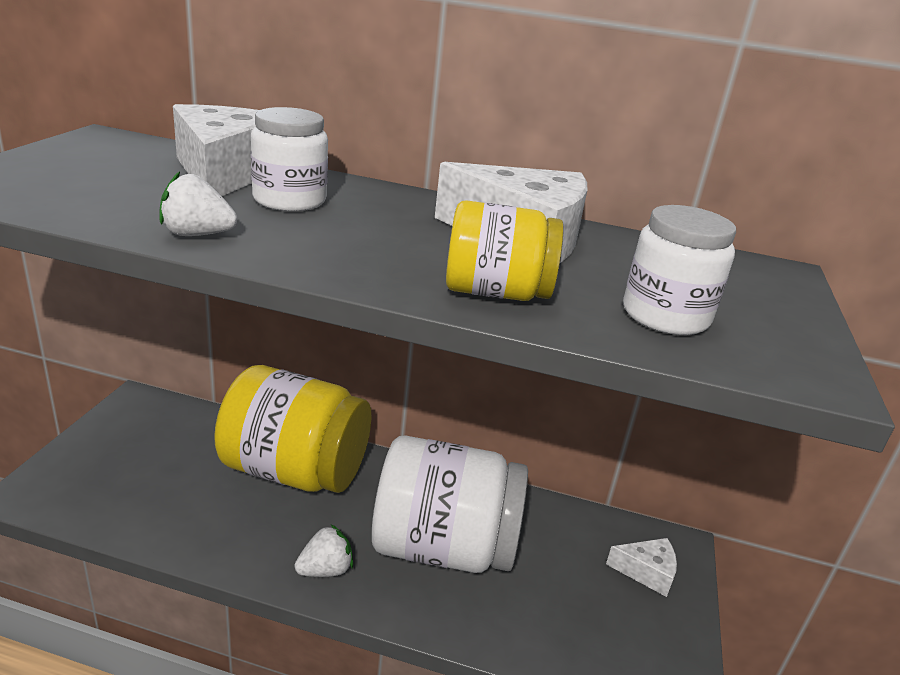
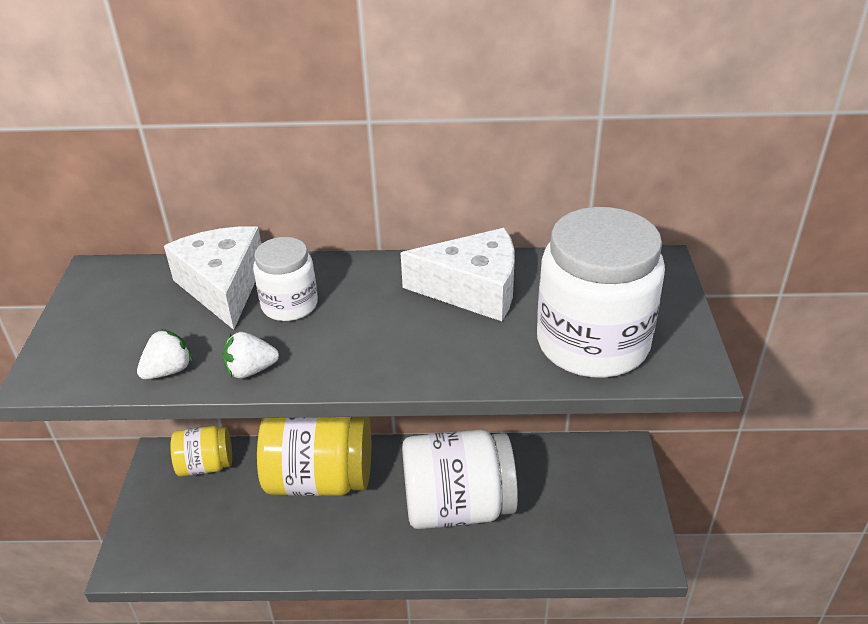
camera: 10 degrees left, 10 degrees up
(325, 570) = (380, 552): white strawberry -> white strawberry (168, 371)
(496, 293) = (478, 359): yellow jar -> yellow jar (206, 465)
(646, 572) = (608, 479): white cheese -> none
(665, 316) = (592, 343): white jar -> white jar, size x1.85

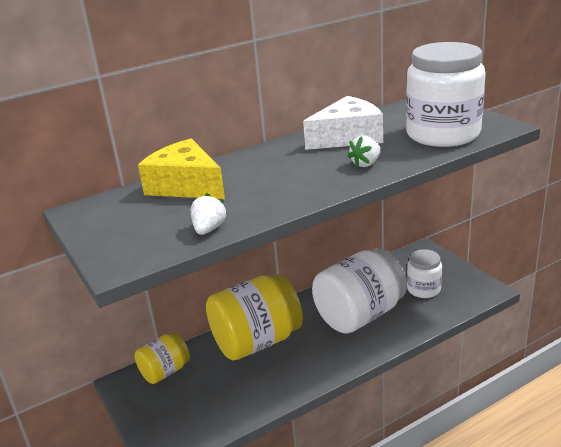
camera: 30 degrees left, 10 degrees down
(223, 286) = (186, 186): white cheese -> yellow cheese
(251, 370) = (265, 209): white strawberry -> white strawberry (366, 164)
(289, 305) = (245, 178): white jar -> white jar (423, 289)

